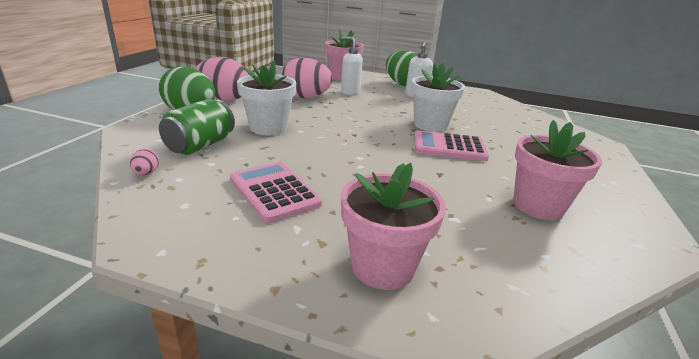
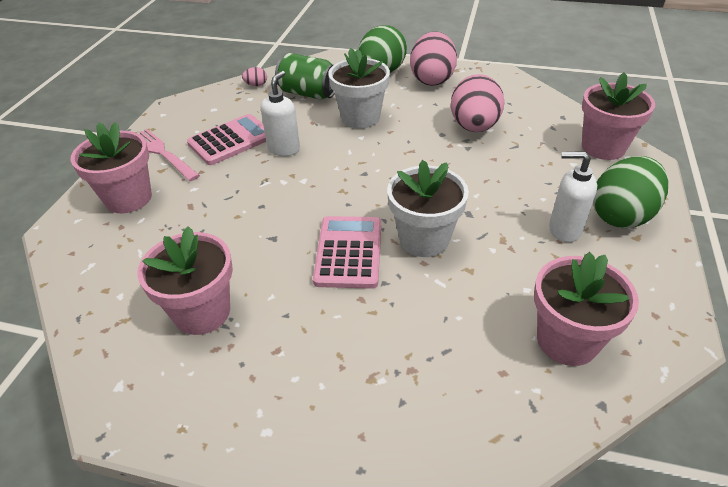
camera: 90 degrees right, 15 degrees up
(280, 244) = (162, 153): none -> pink fork
(350, 92) = (527, 160): white soap dispenser -> white soap dispenser (284, 149)
(495, 108) = (567, 340): none -> pink flower pot

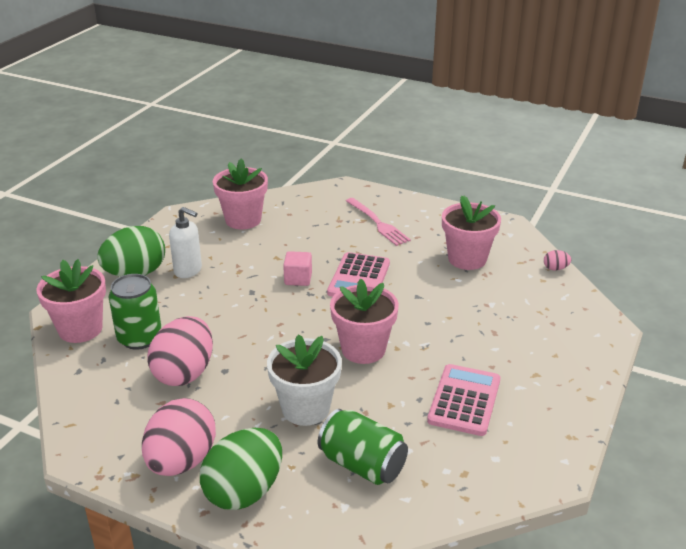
camera: 170 degrees left, 10 degrees down
(128, 198) = (557, 347): pink flower pot -> pink flower pot (363, 349)
(162, 153) = (542, 395): pink fork -> pink fork (378, 223)
(231, 140) = (464, 400): pink calculator -> pink calculator turned 135 degrees clockwise
(256, 85) = (438, 498): pink egg -> pink egg (555, 268)
(284, 149) = (403, 379): white soap dispenser -> none
(424, 239) = (298, 279): white flower pot -> pink cube
(540, 148) = (139, 338): none -> green can

